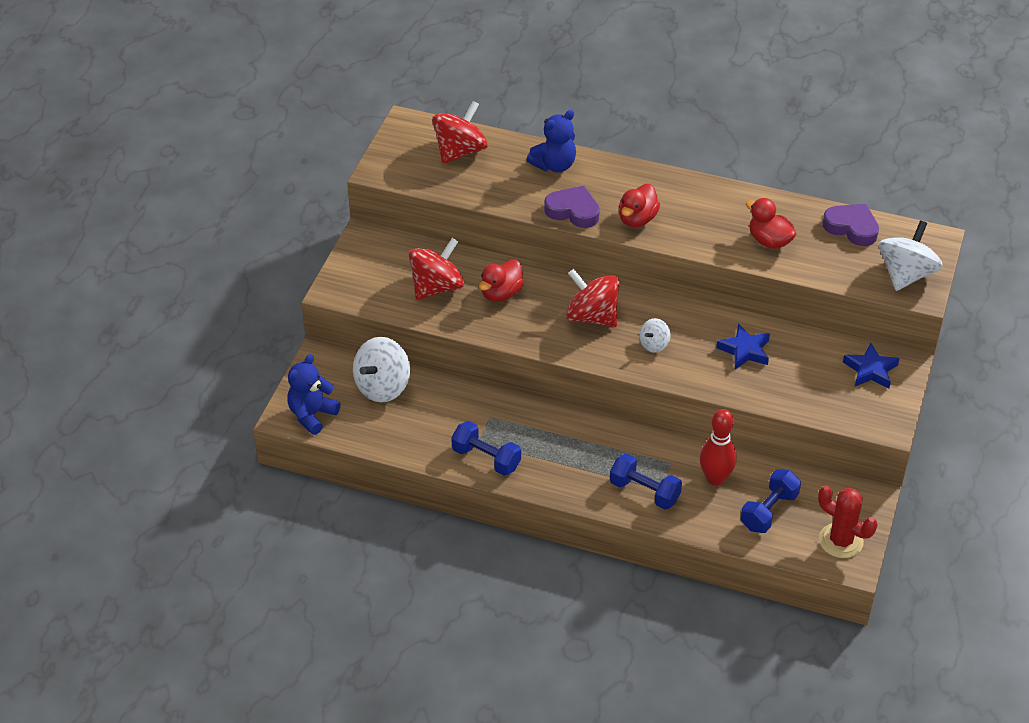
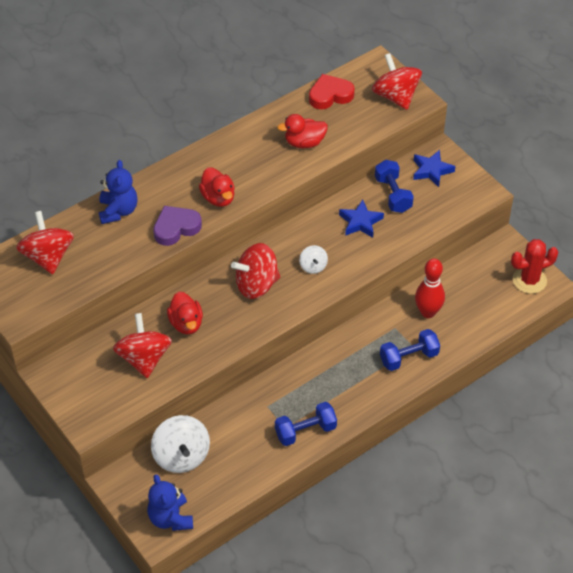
camera: 55 degrees left, 5 degrees up
(769, 511) = (477, 301): blue dumbbell -> blue dumbbell (393, 194)
(851, 228) = (330, 95): purple heart -> red heart
(906, 274) = (395, 96): white spinning top -> red spinning top

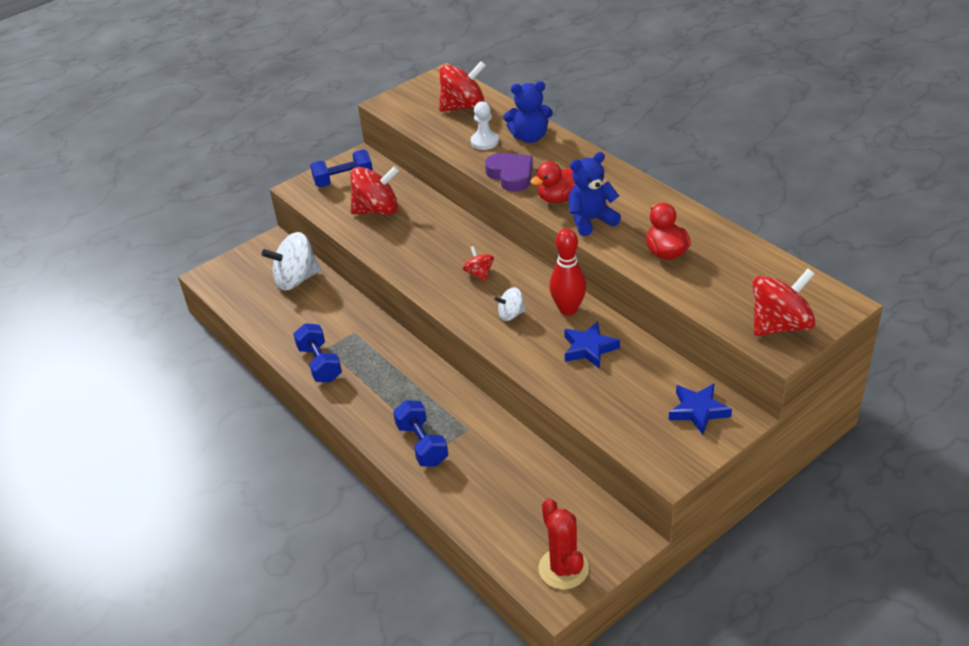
camera: 90 degrees right, 10 degrees down
(116, 244) = (484, 142): none -> white pawn
(170, 518) = (226, 281): blue teddy bear -> blue teddy bear (591, 220)
(186, 323) = (422, 231): red duck -> none
(256, 285) = (479, 273): red spinning top -> red spinning top, size x0.52
(330, 95) = (759, 266): red heart -> none
(393, 194) = (643, 375): blue dumbbell -> blue dumbbell (343, 180)
(428, 312) = (495, 459): red bowling pin -> red bowling pin (568, 309)

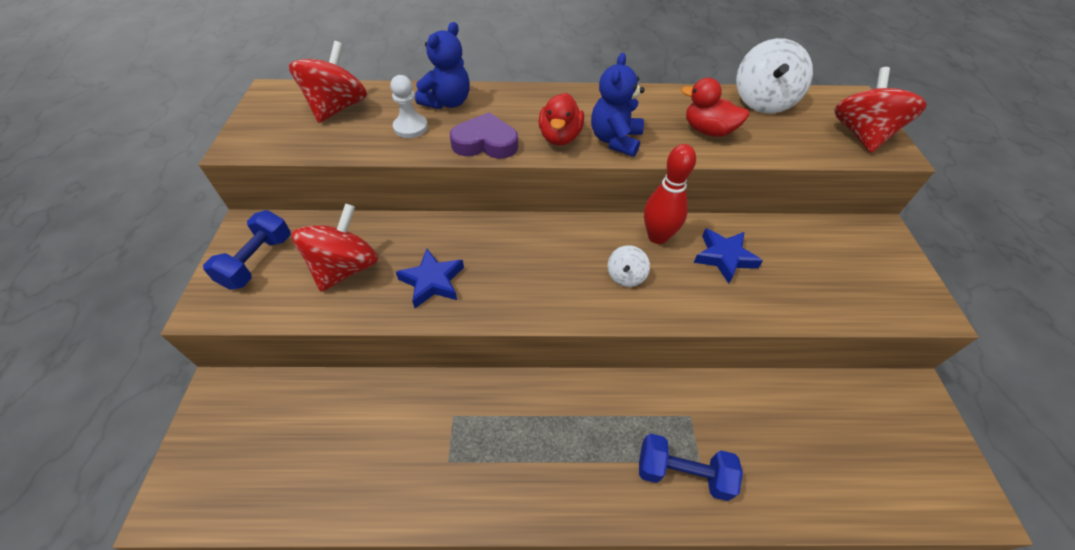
camera: 55 degrees left, 10 degrees up
(296, 279) = (305, 412): white spinning top -> white spinning top (763, 101)
(320, 364) = (466, 487): blue dumbbell -> none
(479, 273) = (541, 259): red spinning top -> none
(563, 569) = (938, 470): red cactus -> none
(698, 411) = (859, 246): blue star -> blue star (432, 281)

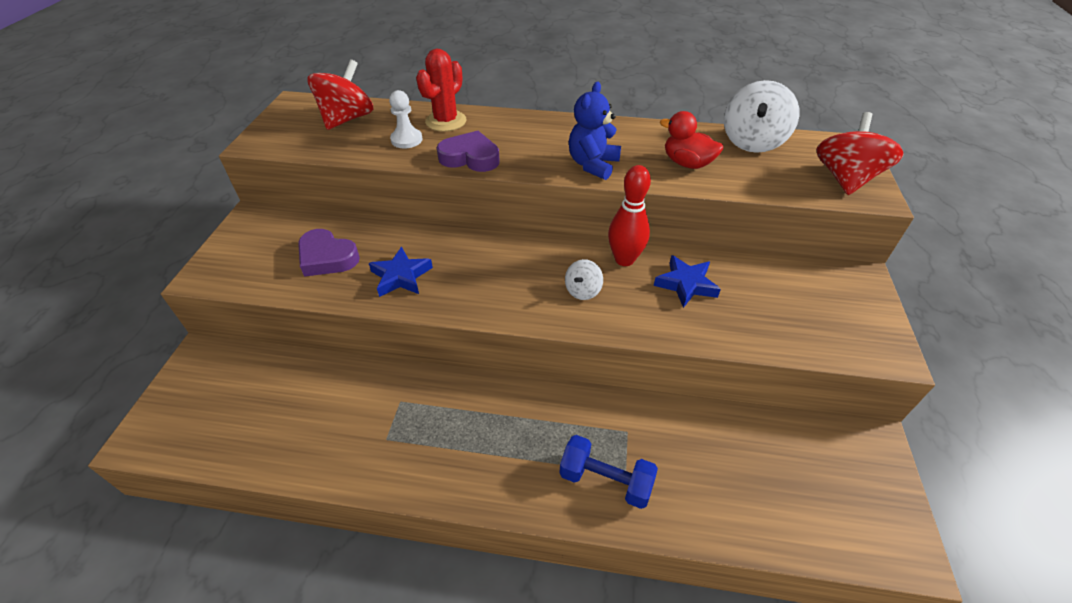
camera: 10 degrees right, 5 degrees down
(258, 261) = (254, 244): blue dumbbell -> none
(345, 268) = (327, 257): red spinning top -> purple heart
(447, 102) = (446, 121): blue teddy bear -> red cactus
(560, 137) = (541, 158): red duck -> none

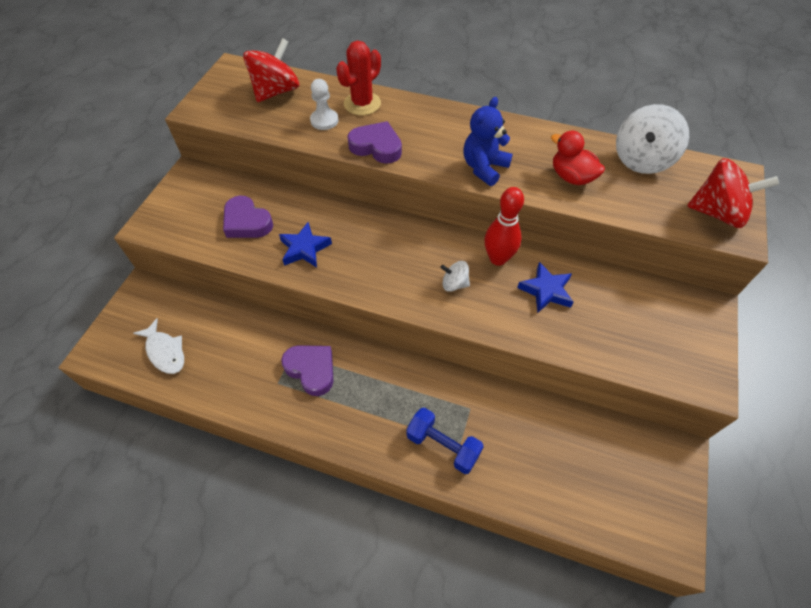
camera: 10 degrees right, 10 degrees up
(235, 424) = (165, 351): none -> white fish
(426, 417) = (311, 370): none -> purple heart
(582, 291) = (454, 284): white spinning top -> white spinning top turned 60 degrees clockwise
(845, 179) = (717, 213): red spinning top -> red spinning top turned 75 degrees clockwise

